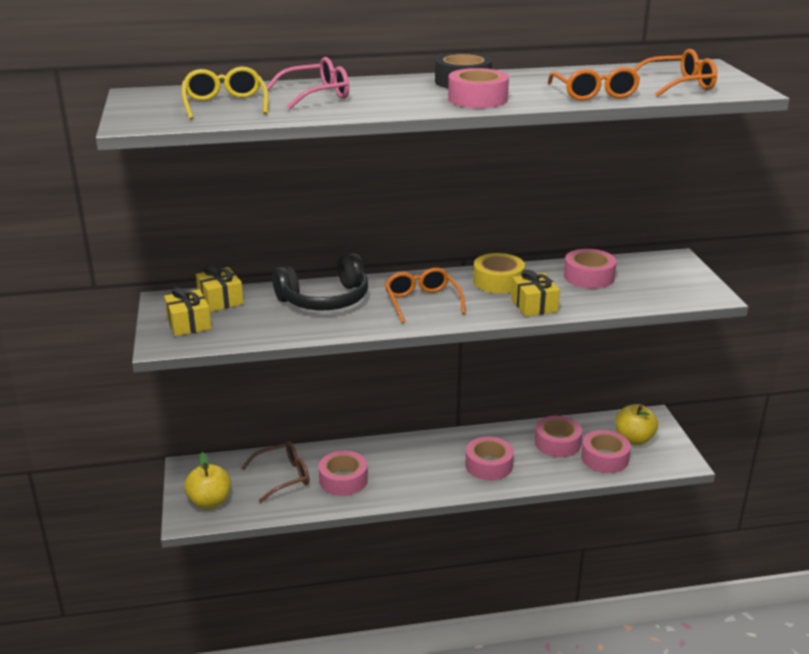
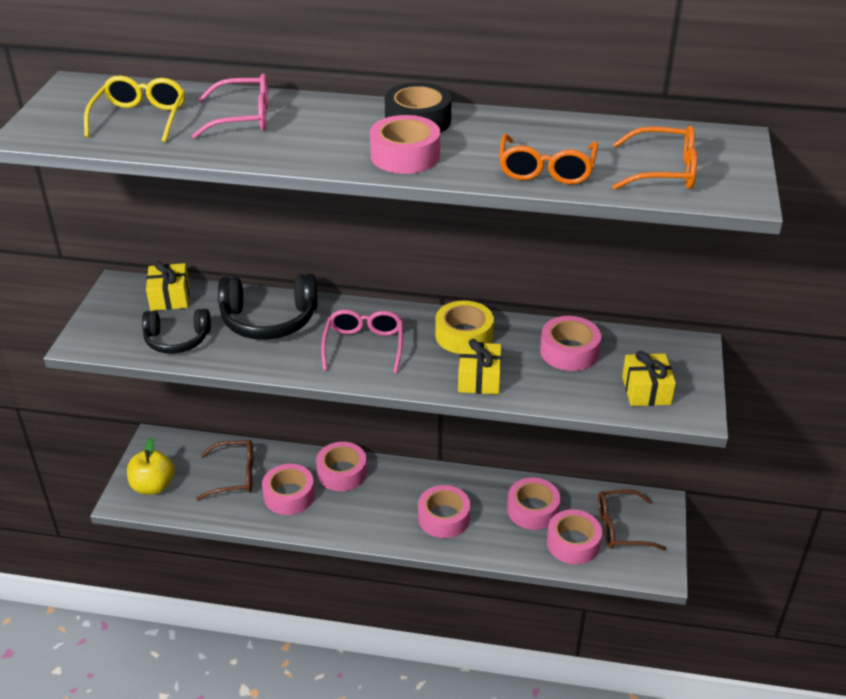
camera: 20 degrees right, 10 degrees up
(189, 323) = (122, 321): yellow gift -> yellow gift (646, 390)
(252, 327) = (177, 340): none -> black headphones
(379, 453) = (342, 472): none -> pink tape
(422, 302) = (364, 346): orange glasses -> pink glasses
(634, 439) = (620, 528): yellow apple -> brown glasses

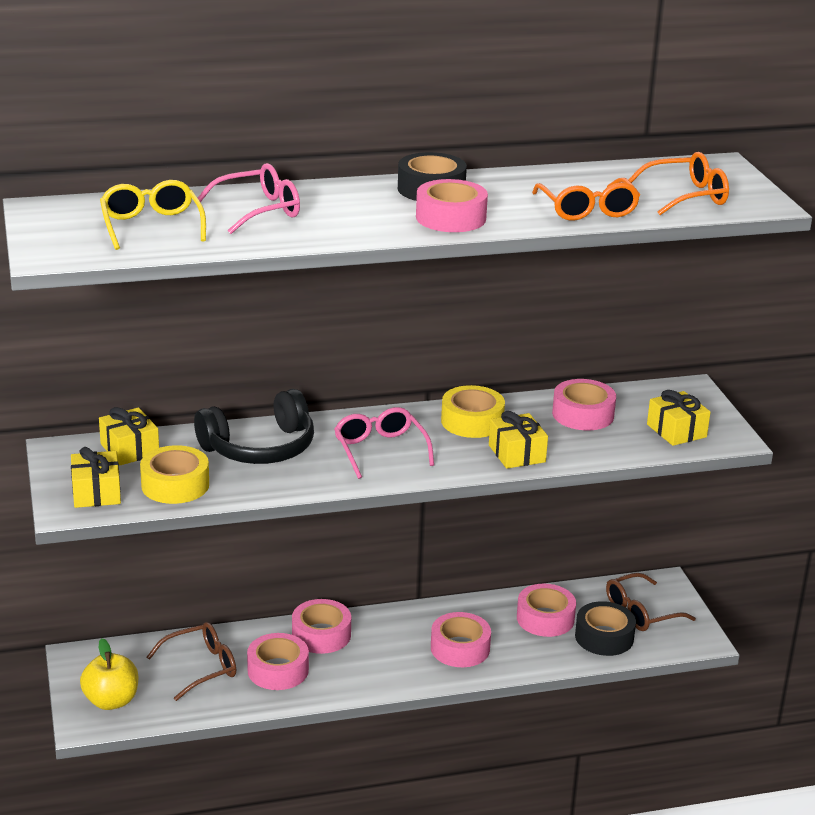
camera: 25 degrees left, 10 degrees down
(114, 332) = (96, 492): none -> yellow gift
(177, 340) = (175, 485): black headphones -> yellow tape
(573, 543) = (604, 637): pink tape -> black tape

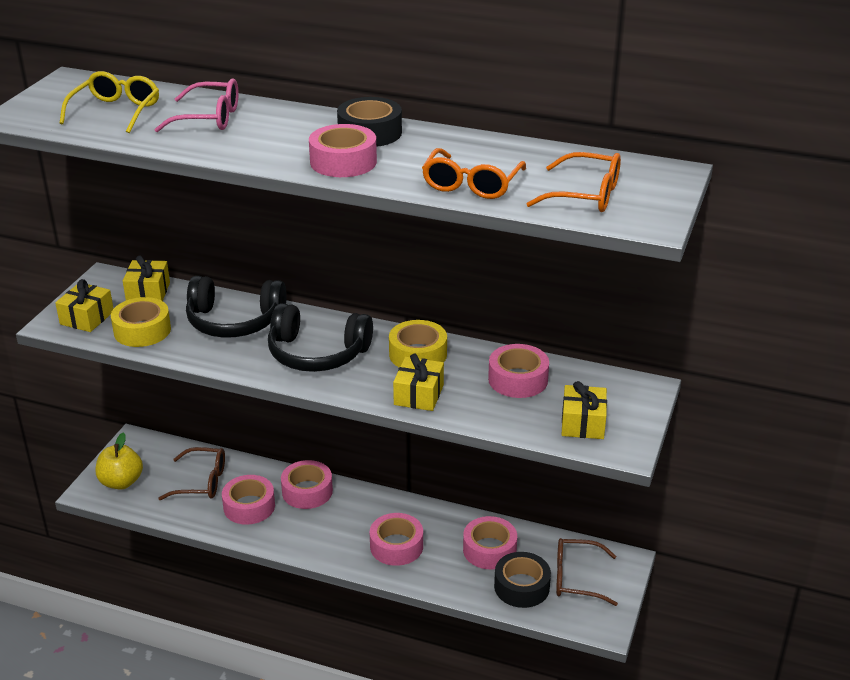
camera: 35 degrees right, 5 degrees up
(380, 450) = (317, 353): pink glasses -> black headphones

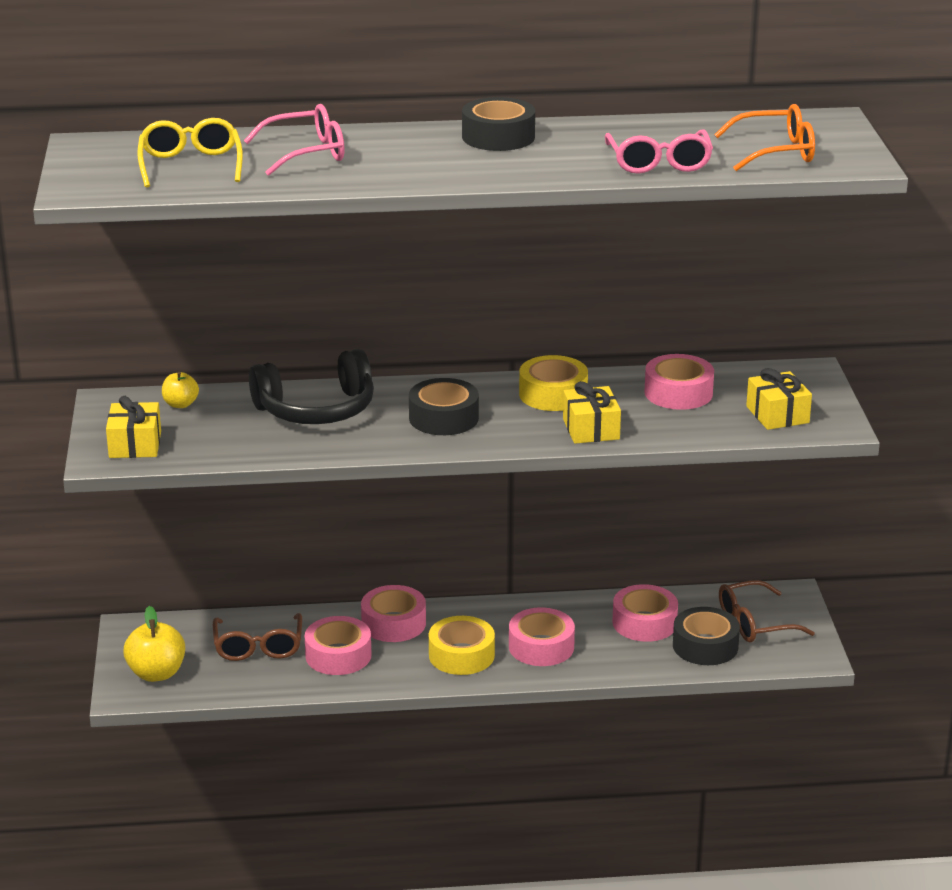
camera: 25 degrees left, 5 degrees down
(142, 330) = (217, 441): yellow tape -> yellow tape (461, 655)
(148, 292) = (180, 404): yellow gift -> yellow apple
(202, 482) = (258, 647): brown glasses -> brown glasses turned 105 degrees clockwise
(317, 353) = (443, 418): black headphones -> black tape
(343, 162) = (506, 166): pink tape -> none
(471, 185) = (659, 163): orange glasses -> pink glasses

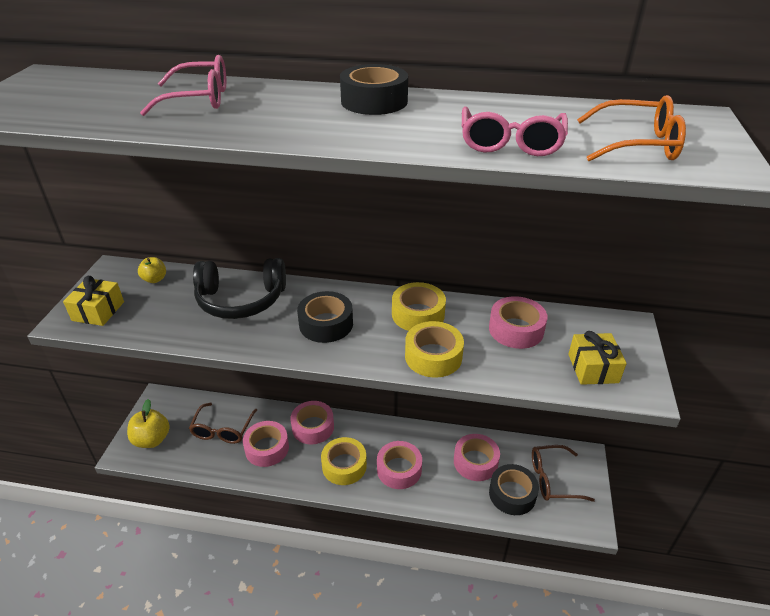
camera: 15 degrees right, 10 degrees up
(190, 165) = (95, 99): yellow glasses -> none
(591, 429) = (433, 356): yellow gift -> yellow tape

